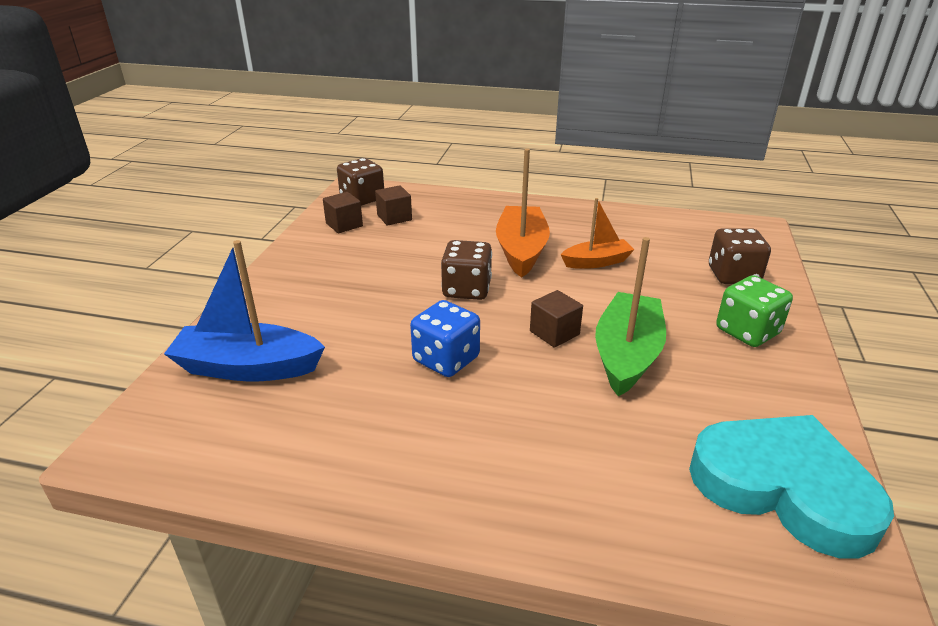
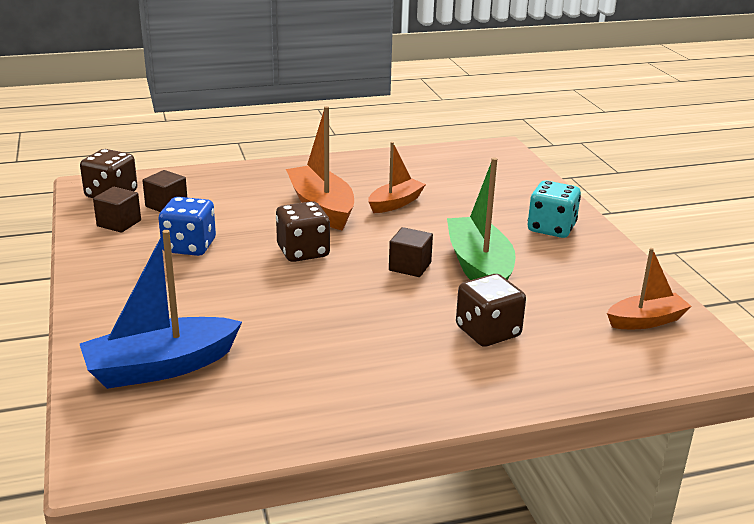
camera: 30 degrees left, 5 degrees down
(446, 359) = (339, 310): blue dice -> blue dice (189, 246)
(733, 275) = (510, 189): brown dice -> brown dice (488, 332)
(747, 331) = (551, 228): green dice -> turquoise dice
(783, 487) = (646, 321): turquoise heart -> orange boat

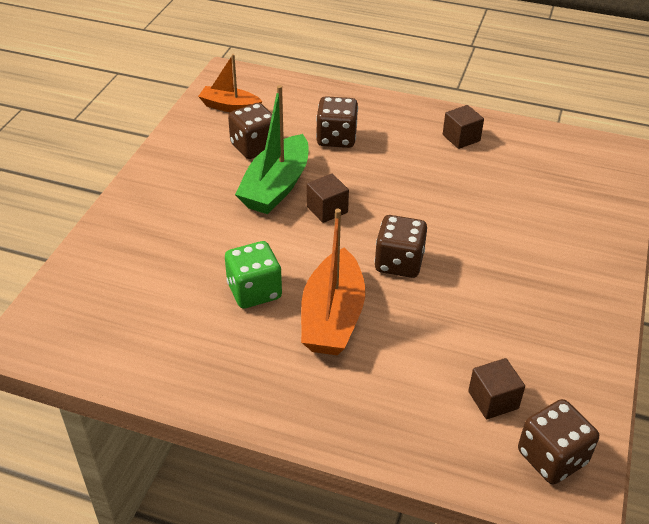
camera: 145 degrees left, 15 degrees up
(119, 223) = (558, 388): brown cube -> brown cube (461, 138)
(160, 367) = (571, 197): blue boat -> none
(189, 246) = (498, 315): blue dice -> none
(395, 203) = (254, 291): orange boat -> green dice
(551, 228) = (165, 199): turquoise dice -> none
(553, 292) = (254, 147): none -> brown dice

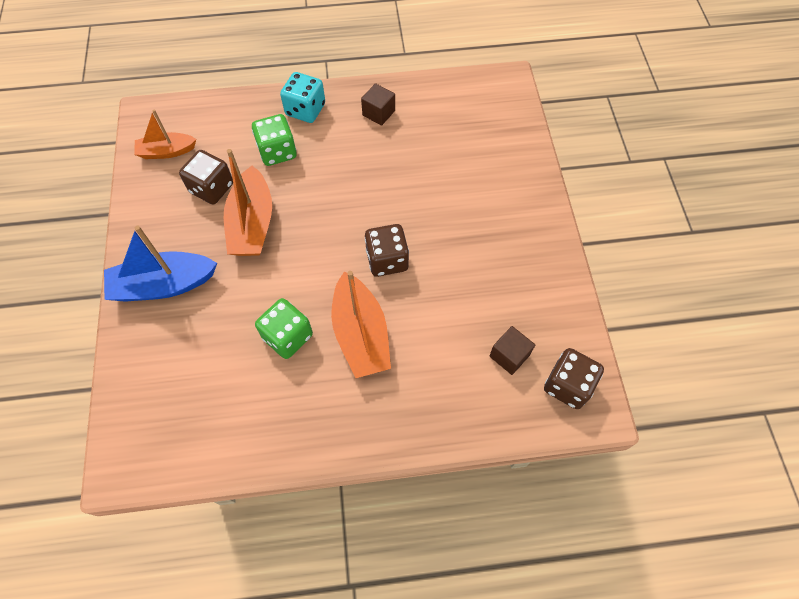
camera: 25 degrees left, 20 degrees up
(160, 207) = (163, 285): none -> blue boat
(276, 187) = (252, 224): green boat -> orange boat
(327, 209) = (306, 230): brown cube -> none
(336, 138) = (277, 152): brown dice -> green dice
(385, 114) = (305, 110): none -> turquoise dice

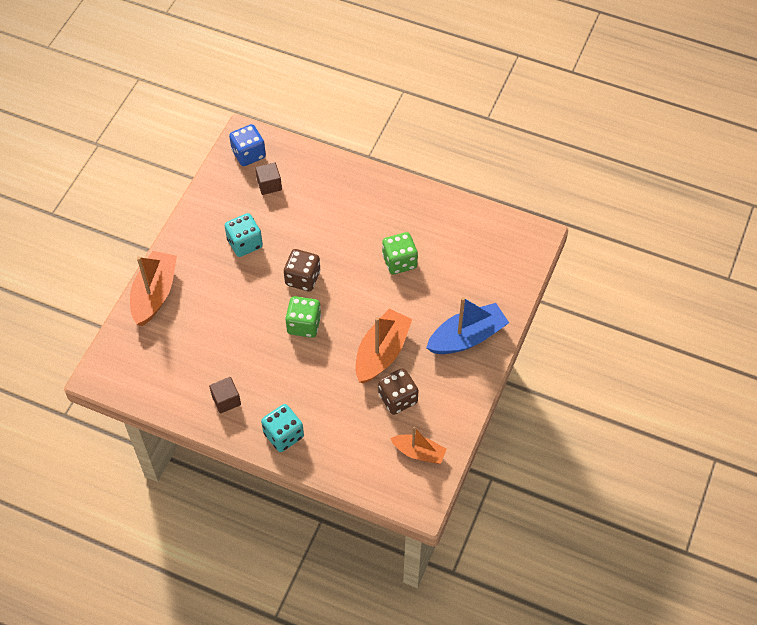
camera: 150 degrees left, 5 degrees down
(163, 285) = (467, 337): blue boat -> blue boat turned 45 degrees counterclockwise
(277, 152) = (329, 405): green dice -> green dice (304, 325)
(360, 334) = (351, 240): orange boat -> orange boat (155, 294)
(479, 267) = (245, 243): none -> turquoise dice
(567, 385) = (248, 154): brown dice -> blue dice

